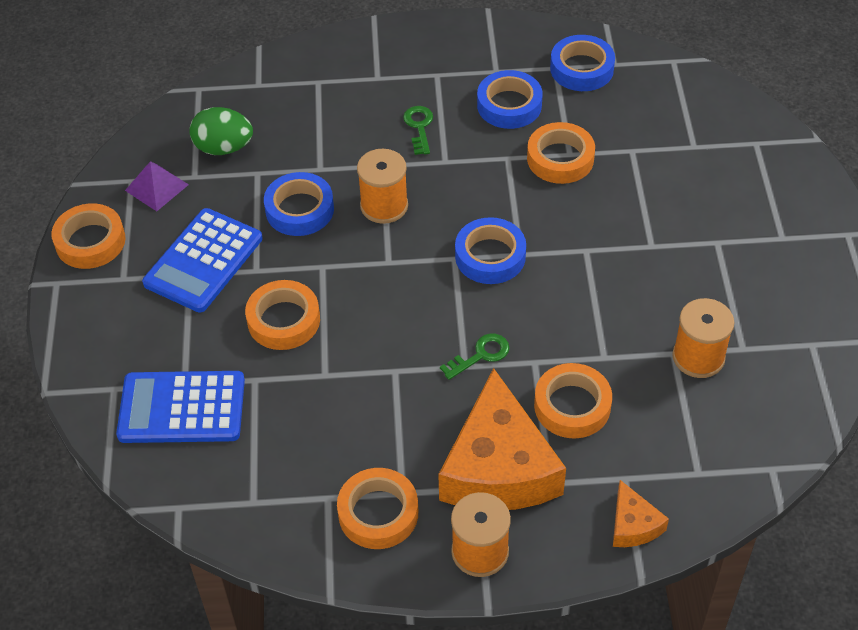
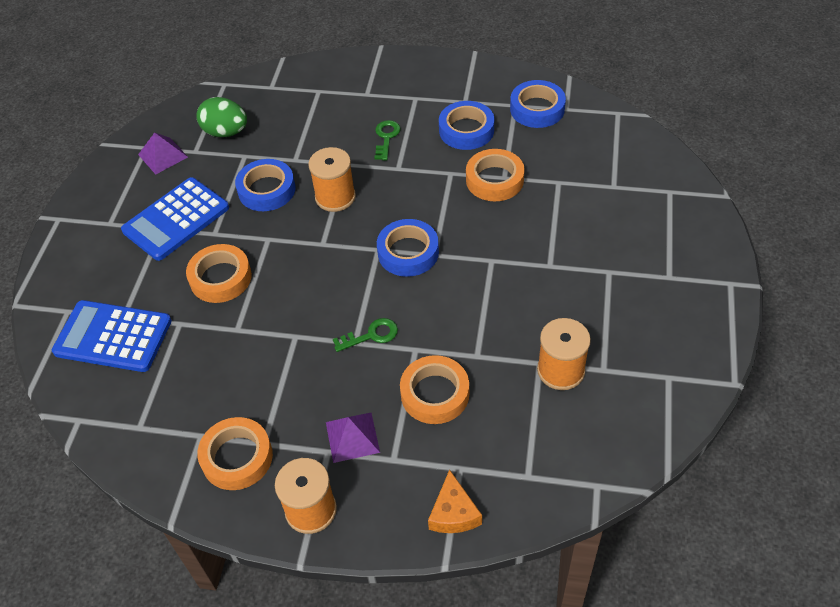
camera: 15 degrees right, 0 degrees up
(90, 241) = (96, 190): orange tape -> none
(498, 467) = (352, 437): orange cheese -> purple pyramid

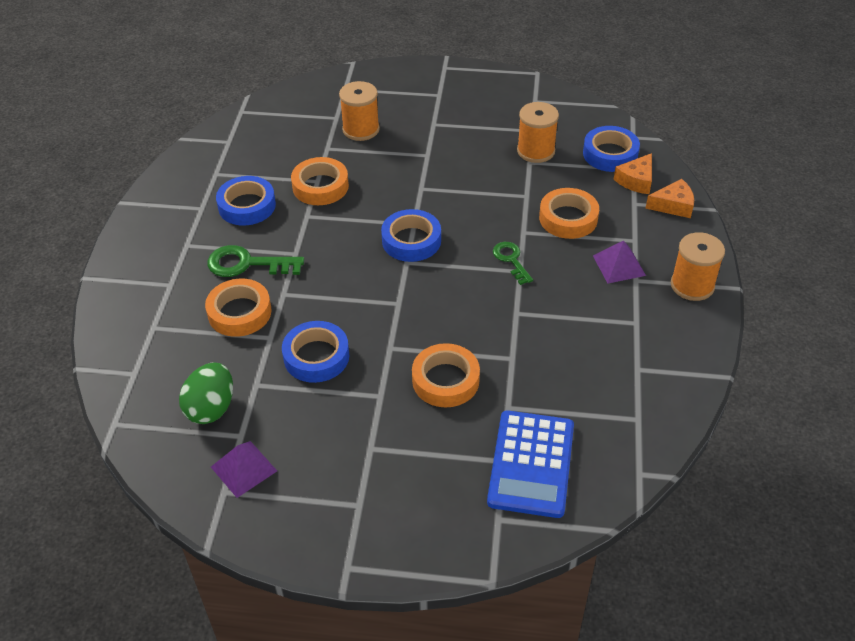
camera: 95 degrees left, 5 degrees down
(176, 219) = (357, 435): blue calculator -> none
(237, 457) = (655, 339): orange tape -> orange tape (239, 312)
(335, 197) = (333, 298): orange spool -> orange spool (361, 129)
(386, 138) = (247, 264): green key -> green key, size x1.58
(503, 476) = (636, 180): none -> orange cheese
(537, 109) = (225, 159): blue tape -> blue tape (610, 154)

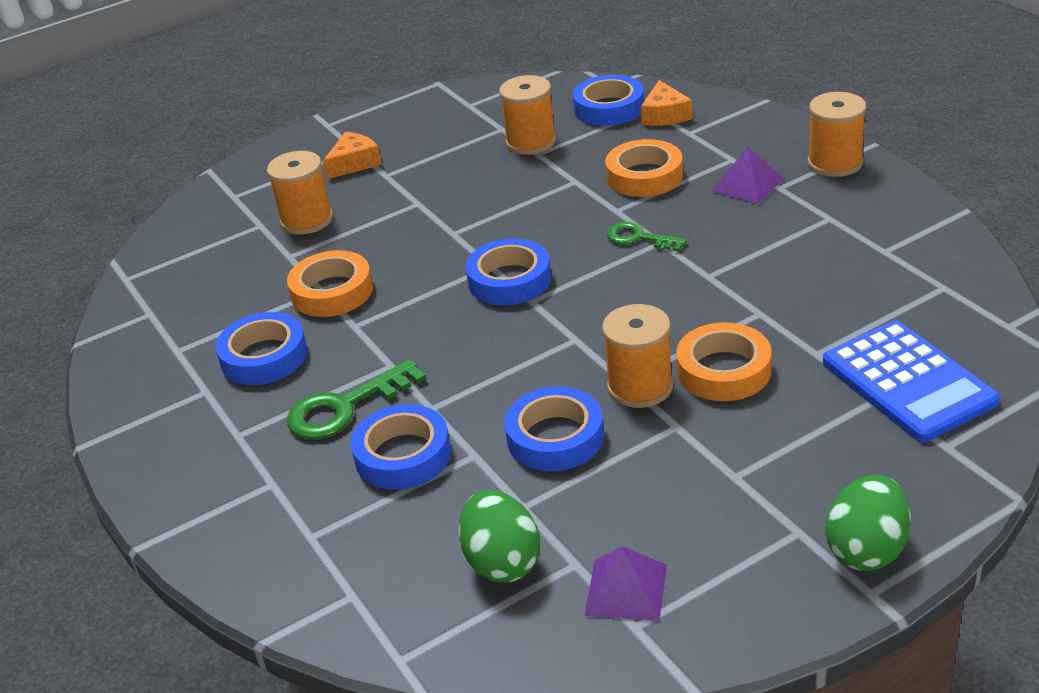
camera: 35 degrees left, 10 degrees down
(239, 312) = (403, 455): orange tape -> blue tape
(376, 543) = (866, 549): none -> green egg
(392, 358) = (640, 387): none -> orange spool
(673, 205) = (727, 115): orange cheese -> orange cheese (354, 163)

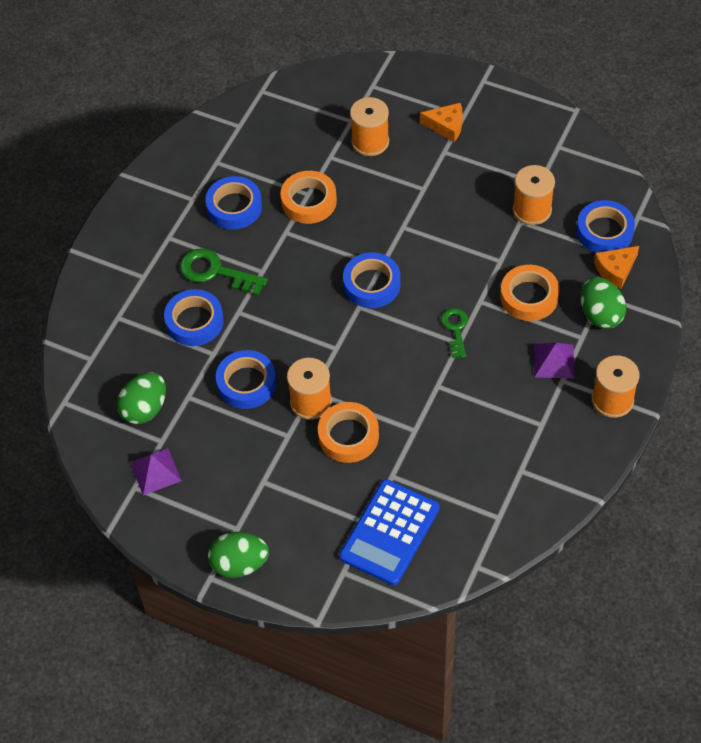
camera: 55 degrees right, 20 degrees up
(713, 139) = (600, 314): none -> green egg

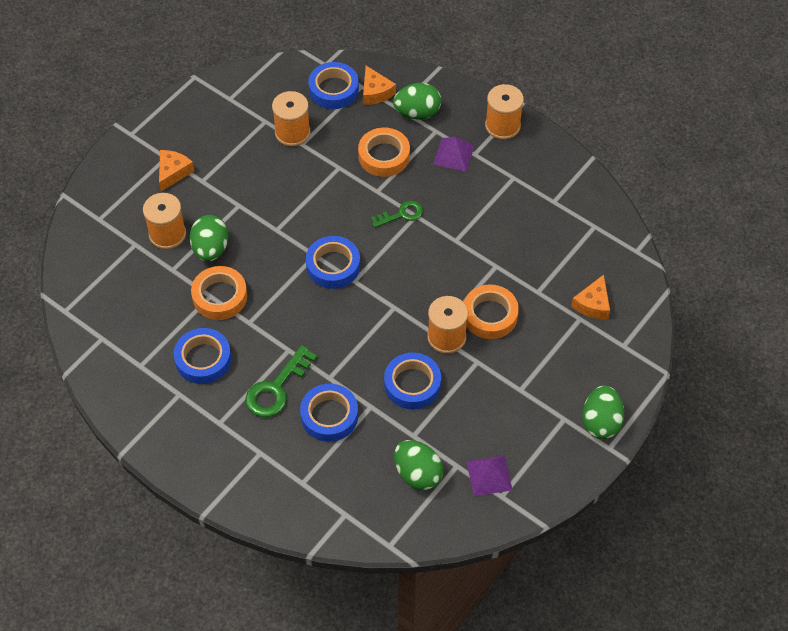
camera: 80 degrees left, 0 degrees up
(362, 180) = (211, 249): none -> green egg
(390, 532) = (593, 304): blue calculator -> orange cheese
(455, 329) = (401, 214): green key -> green key turned 150 degrees clockwise

